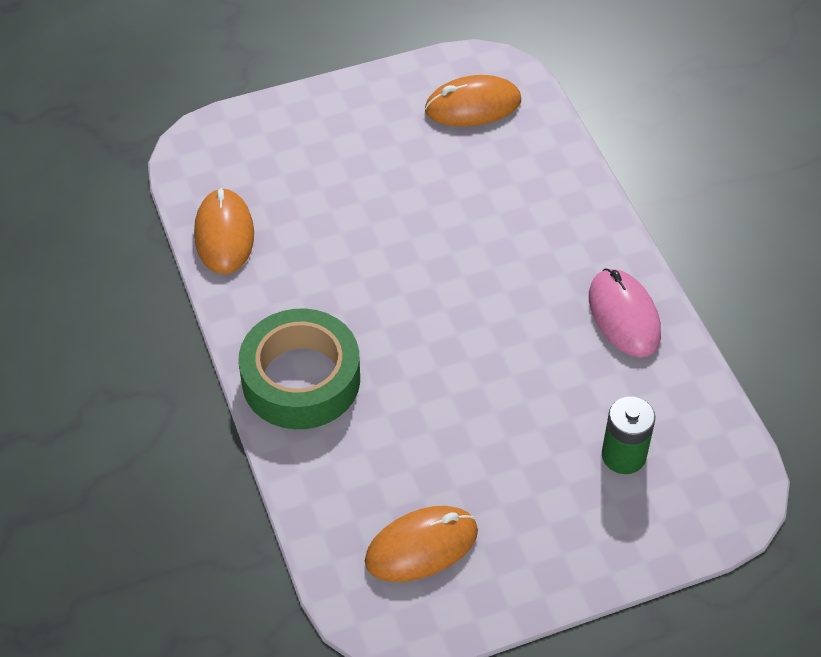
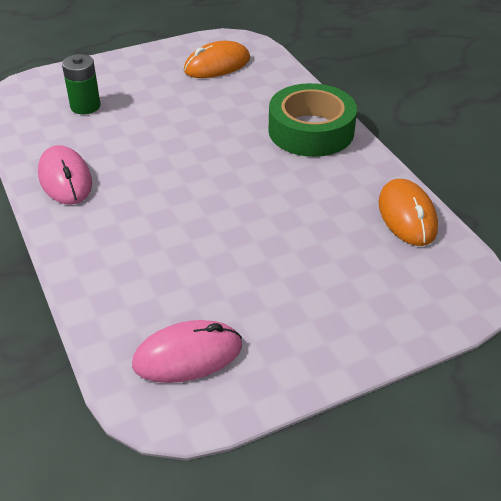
camera: 175 degrees right, 10 degrees down
(473, 106) = (187, 355): orange mouse -> pink mouse

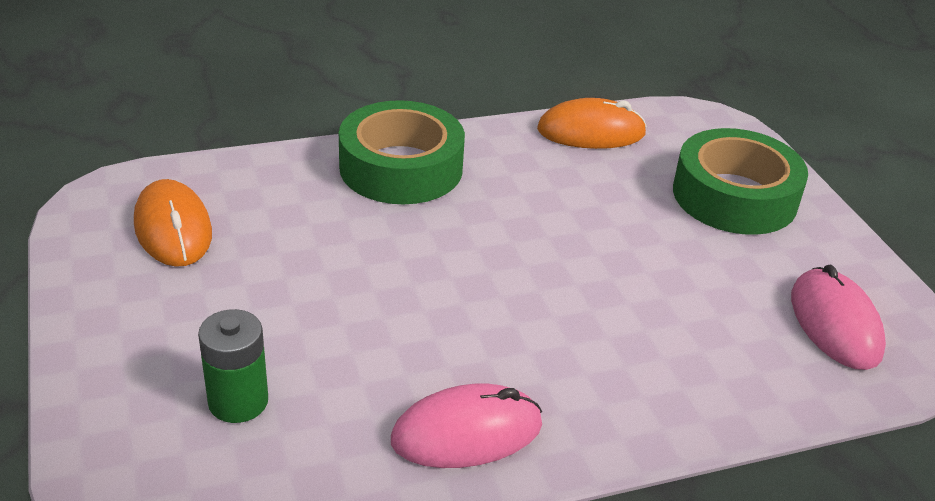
camera: 85 degrees left, 5 degrees down
(348, 302) = (734, 196): none -> green tape

